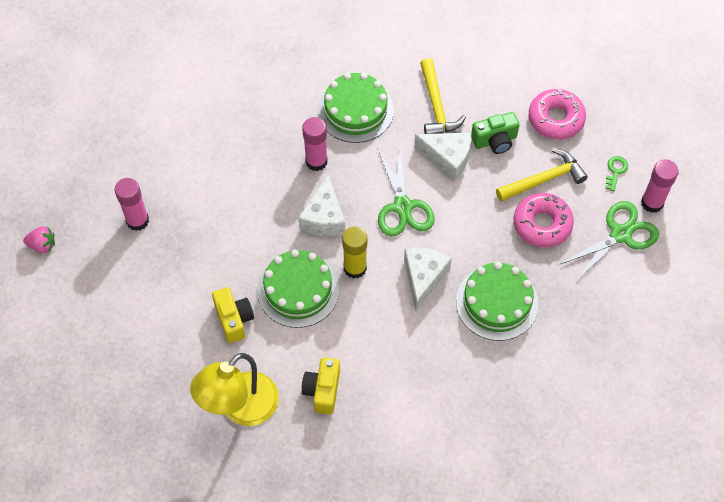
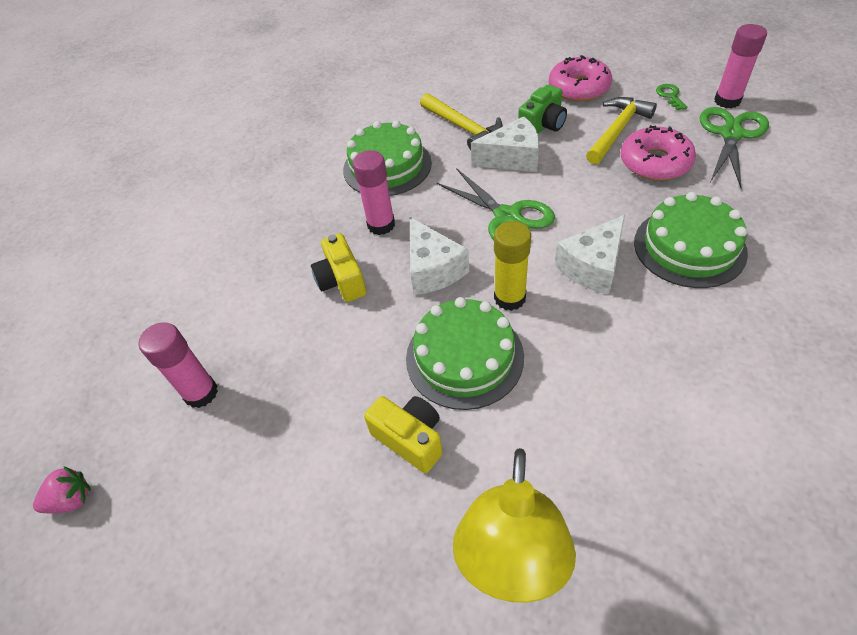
camera: 25 degrees left, 10 degrees down
(322, 390) = (597, 458): yellow camera -> yellow camera (342, 281)
(423, 278) = (592, 266): white cheese -> white cheese turned 120 degrees counterclockwise

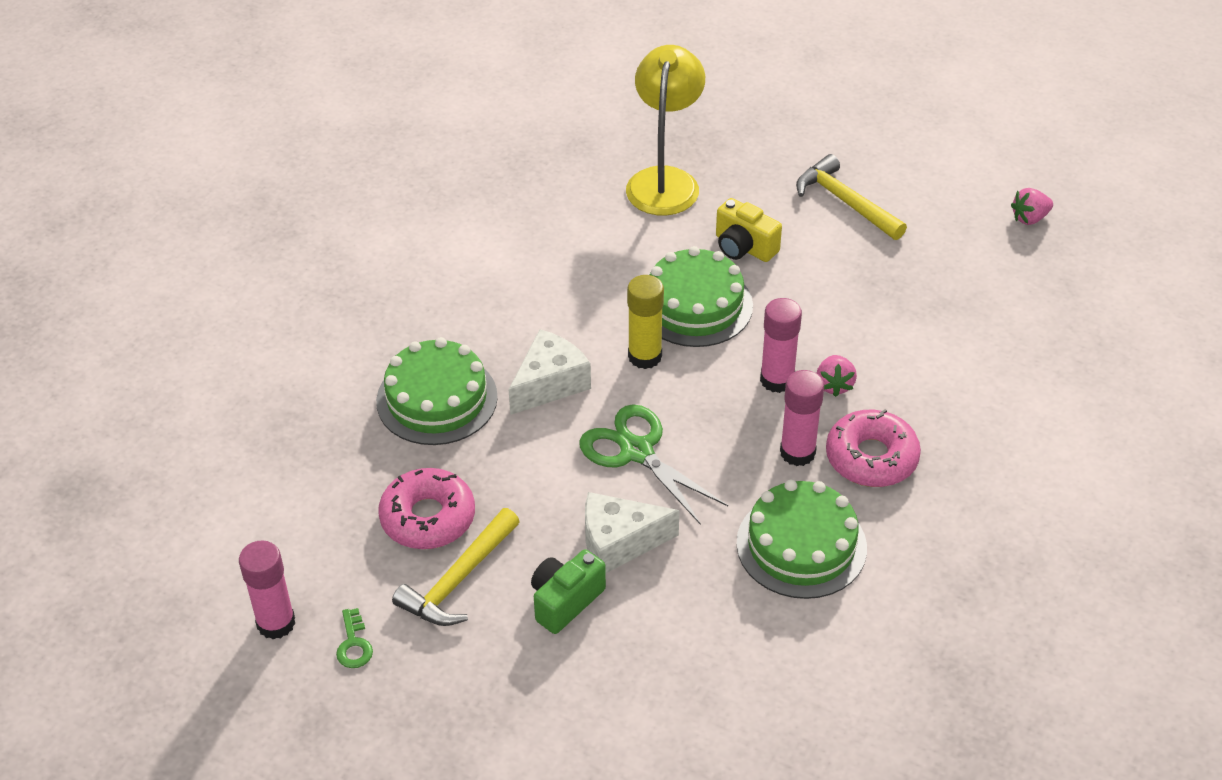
camera: 175 degrees right, 5 degrees down
(201, 393) = (952, 287): pink glue stick -> pink glue stick (777, 380)
(342, 281) = (834, 385): yellow camera -> pink strawberry
(432, 269) = (729, 392): white cheese -> none
(463, 128) = (688, 610): yellow hammer -> yellow hammer (845, 202)
(578, 88) = (490, 681): pink donut -> pink donut (871, 458)
(731, 134) = (306, 556): green scissors -> none

